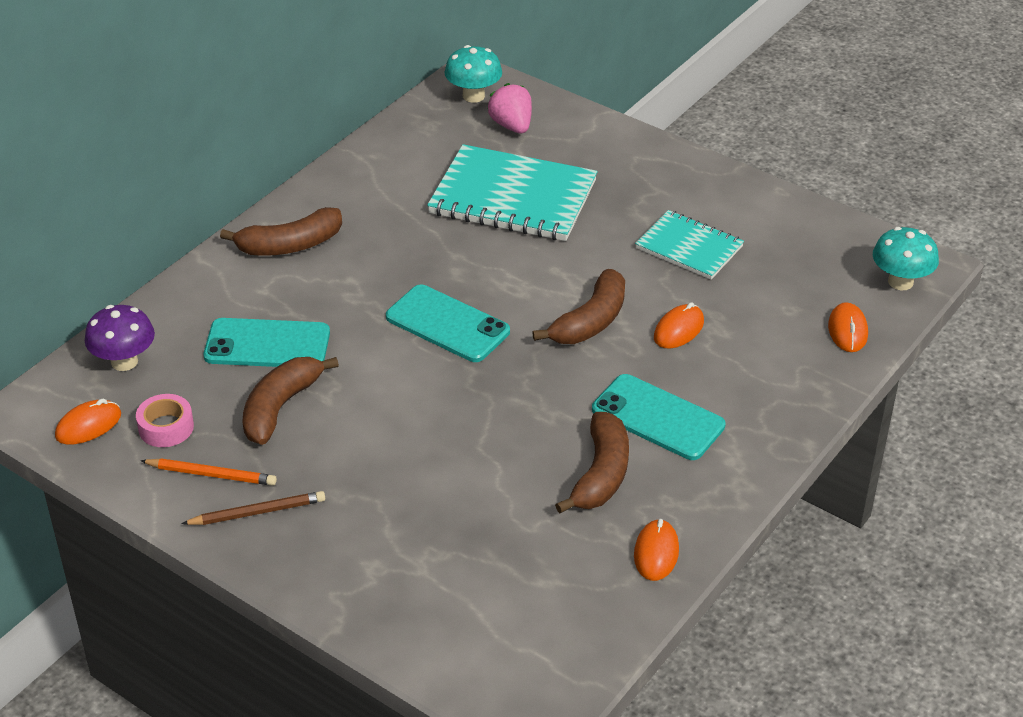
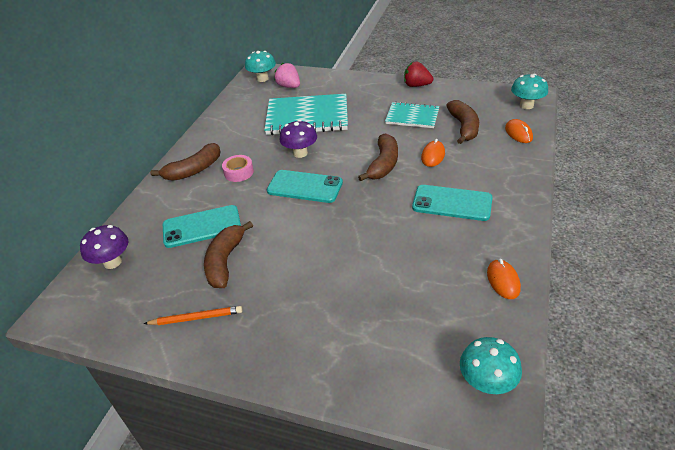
camera: 15 degrees left, 0 degrees up
(88, 425) = (99, 310): orange mouse -> none
(166, 427) = (154, 296): pink tape -> pink tape (239, 172)
(257, 512) = (238, 334): brown pencil -> none
(468, 263) = (300, 153): none -> purple mushroom
(547, 669) = (486, 382): none -> turquoise mushroom
(601, 474) = (440, 243): brown banana -> brown banana (464, 127)
(735, 186) = (416, 85): none -> red strawberry

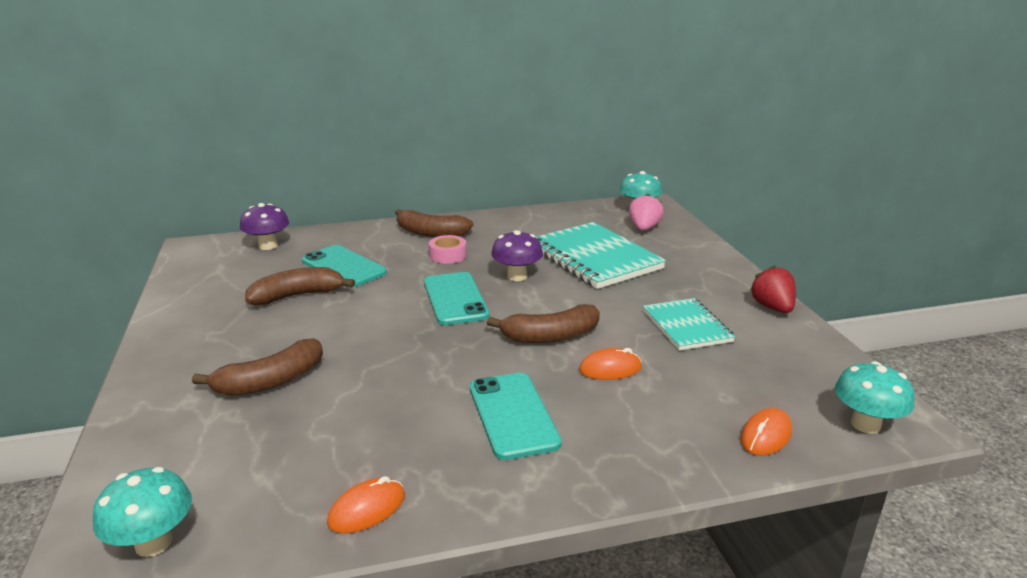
camera: 55 degrees right, 15 degrees down
(196, 318) = (208, 309): orange pencil -> none
(464, 127) = (715, 376): brown banana -> brown banana (270, 381)

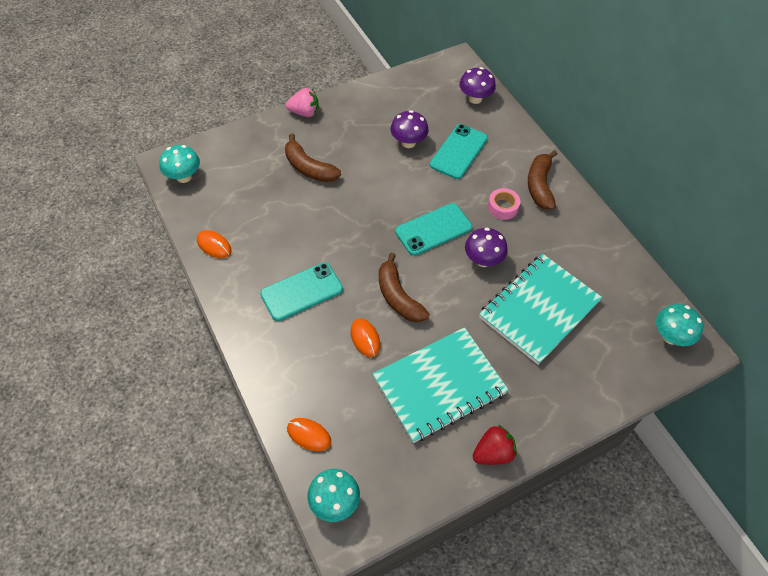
camera: 75 degrees right, 30 degrees up
(297, 296) = (408, 142): brown banana -> purple mushroom
(644, 228) = (624, 344): pink strawberry -> pink strawberry (304, 112)
(686, 326) = (439, 385): turquoise notebook -> turquoise notebook, size x1.69

